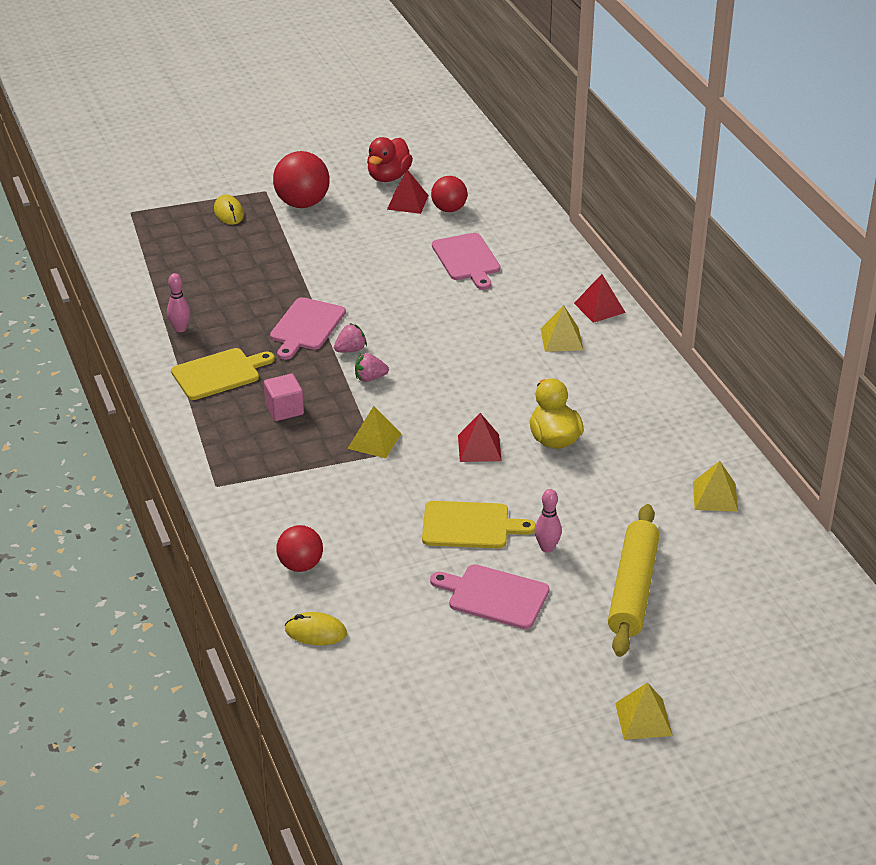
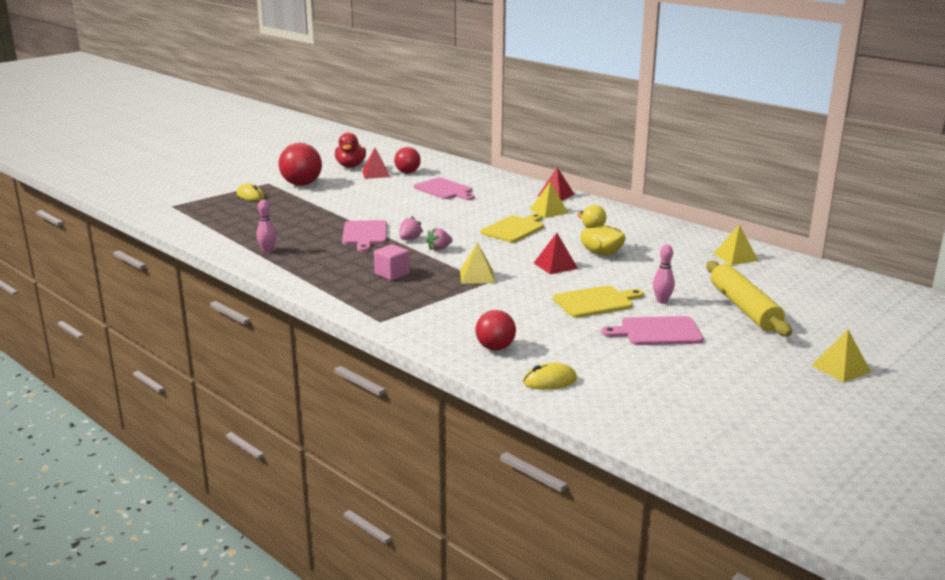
camera: 25 degrees left, 15 degrees down
(219, 373) = (321, 266): yellow cutting board -> yellow cutting board (514, 229)

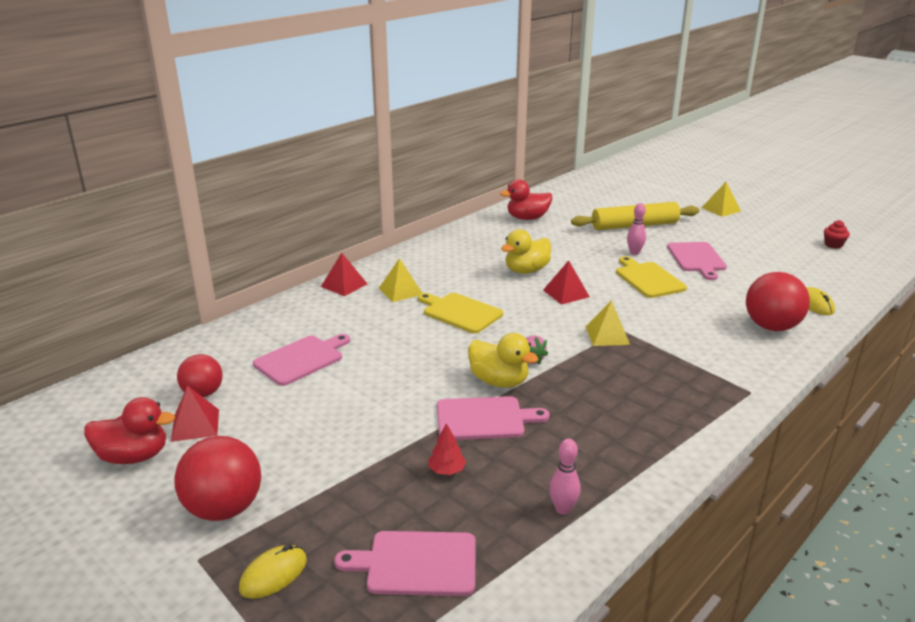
camera: 90 degrees left, 5 degrees up
(242, 220) = (416, 563): none -> pink cutting board
(314, 225) = (446, 470): none -> red tree
(392, 274) = (618, 390): pink cube -> none
(409, 239) = (499, 381): pink strawberry -> yellow duck
(495, 348) = (771, 327): red ball -> red ball, size x1.56
(735, 257) = (527, 218): yellow pyramid -> red duck
(743, 431) = (833, 245): none -> red cupcake

